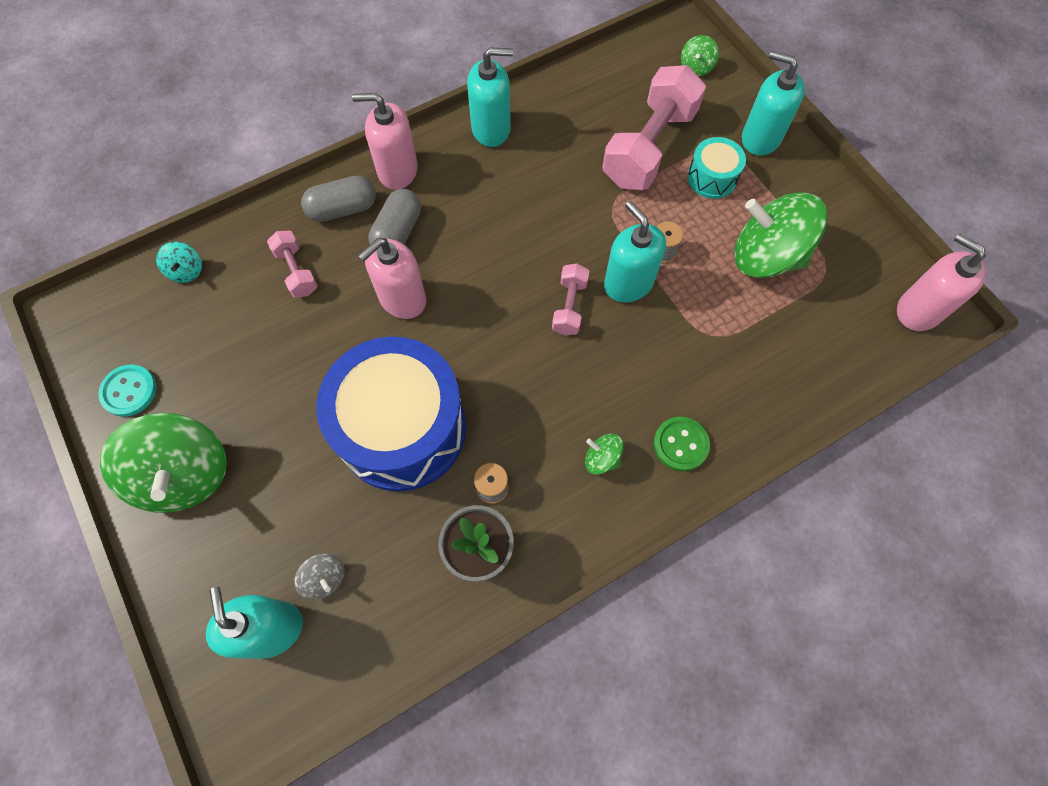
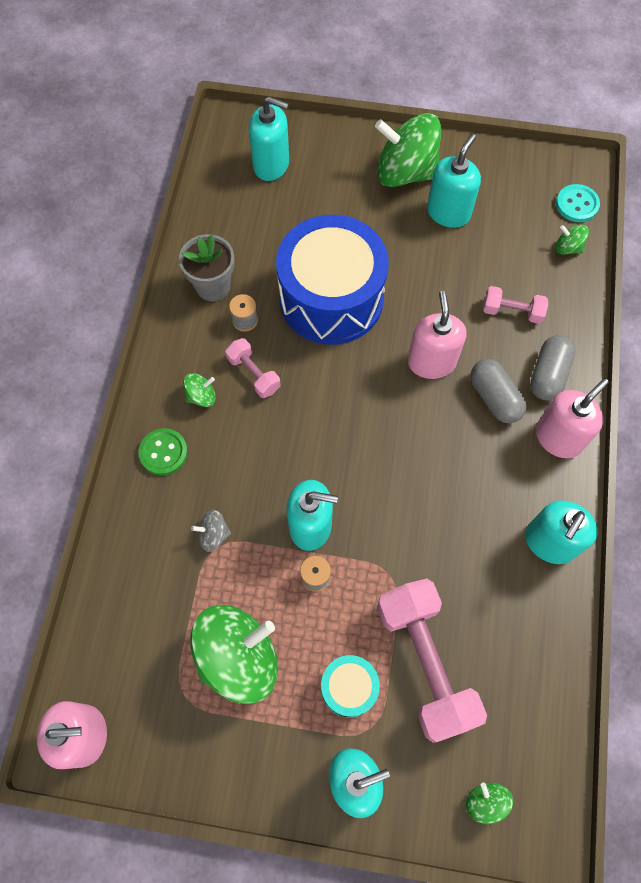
camera: 130 degrees right, 0 degrees up
(129, 391) = (491, 173): turquoise button -> turquoise button (577, 204)
(186, 271) = (567, 248): turquoise spinning top -> green spinning top
(213, 396) = (448, 212): none -> turquoise soap dispenser
(325, 578) = (275, 203): grey spinning top -> grey spinning top (213, 534)
(569, 306) = (328, 467): pink dumbbell -> pink dumbbell (254, 374)

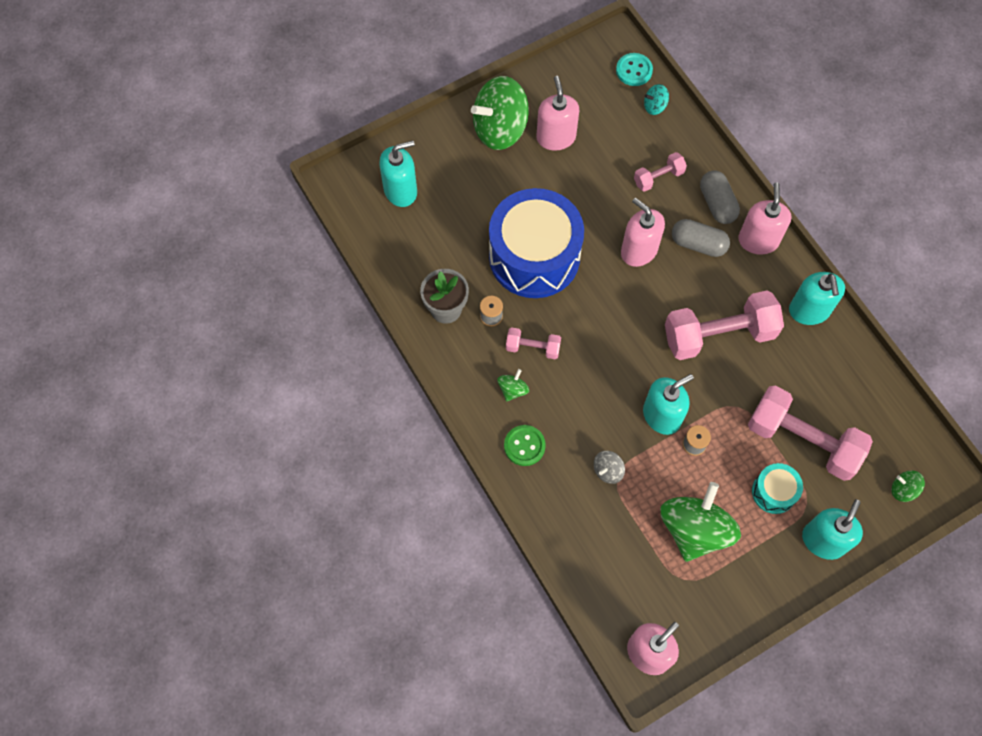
camera: 40 degrees left, 0 degrees up
(436, 495) = (719, 335): none -> pink dumbbell
(448, 212) = (556, 137): turquoise soap dispenser -> pink soap dispenser
(567, 248) = (654, 106): green spinning top -> turquoise spinning top

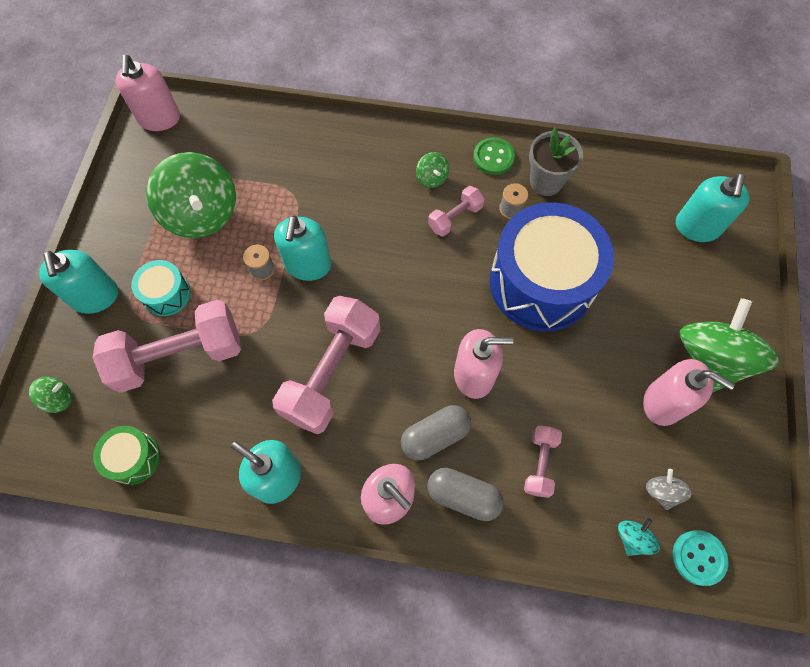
camera: 130 degrees right, 0 degrees up
(524, 446) = (379, 153): green button -> green button (493, 157)
(608, 471) = (304, 192): grey spinning top -> grey spinning top (662, 491)
(884, 404) = (134, 458): none -> green drum

